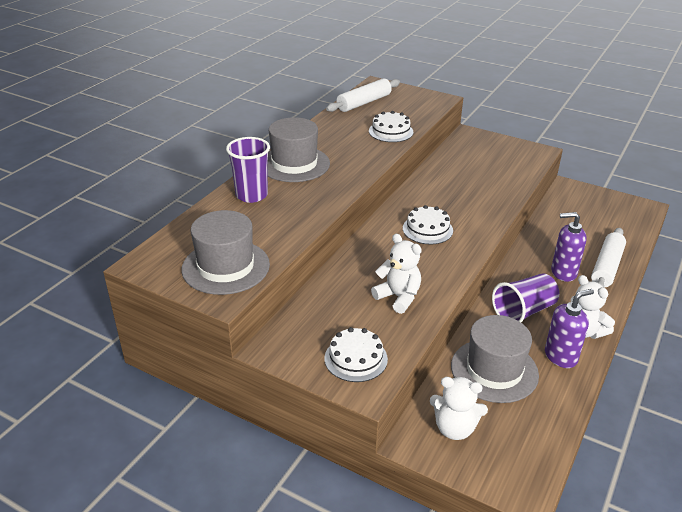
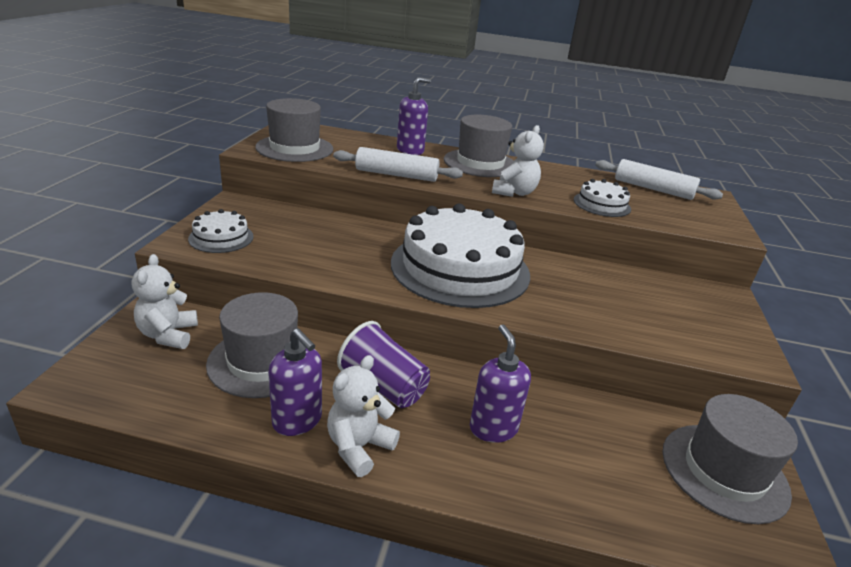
camera: 70 degrees right, 5 degrees down
(251, 195) = (410, 150): purple cup -> purple soap dispenser
(398, 297) = (322, 255): white teddy bear -> white teddy bear (514, 192)
(427, 229) = (460, 268): white cake -> white cake, size x2.23
(591, 204) = (724, 471): none -> grey hat
(606, 267) = (539, 484): white rolling pin -> white rolling pin (396, 175)

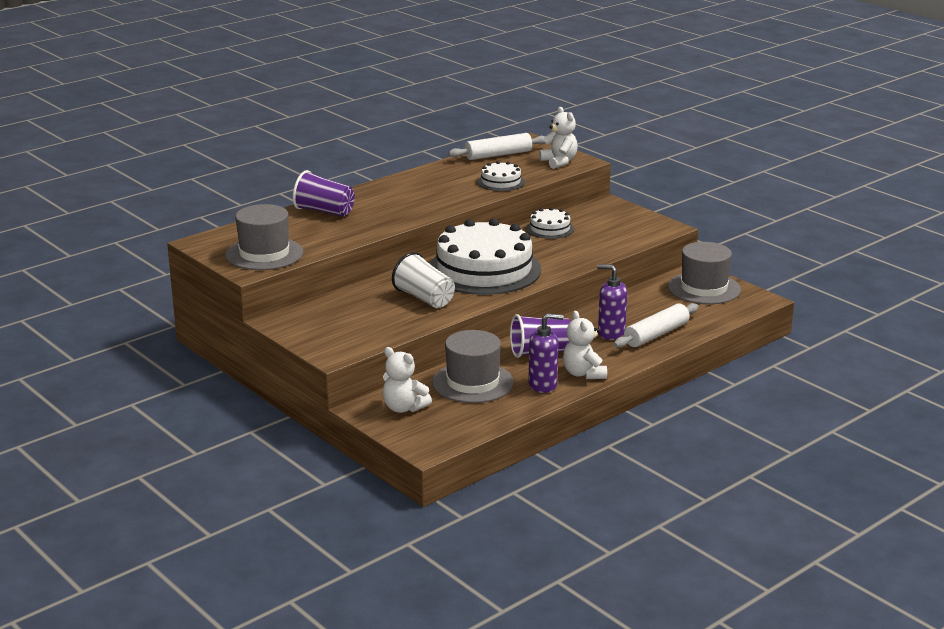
camera: 50 degrees left, 5 degrees down
(221, 237) = (340, 338): white cake -> white cake (550, 229)
(353, 255) = (424, 298): none -> white cup
(396, 175) = (370, 231): white rolling pin -> white rolling pin (656, 334)
(410, 150) = (324, 211): purple soap dispenser -> purple cup
(480, 163) = (382, 194): grey hat -> none
(514, 192) = (449, 202): white teddy bear -> white teddy bear (559, 162)

